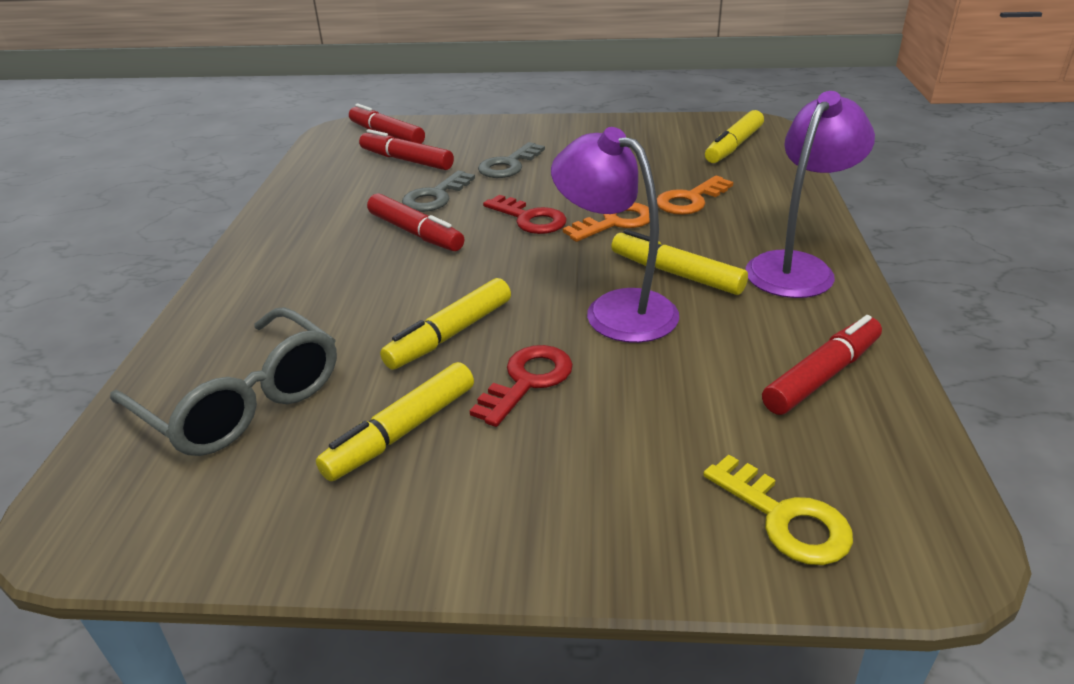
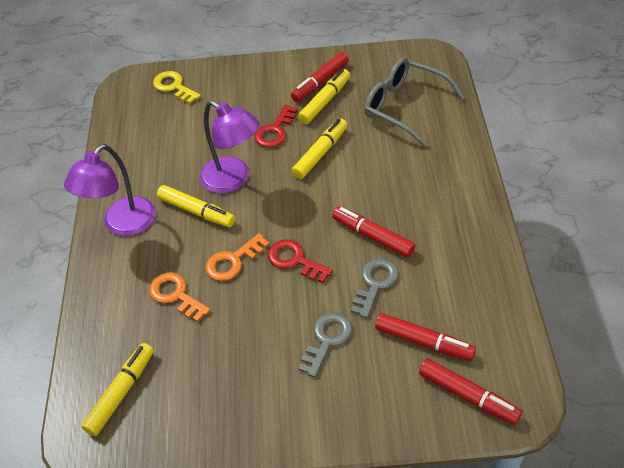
camera: 175 degrees right, 15 degrees up
(690, 200) = (176, 295): orange key -> orange key turned 90 degrees counterclockwise
(822, 375) = (138, 148): red marker -> red marker (320, 82)

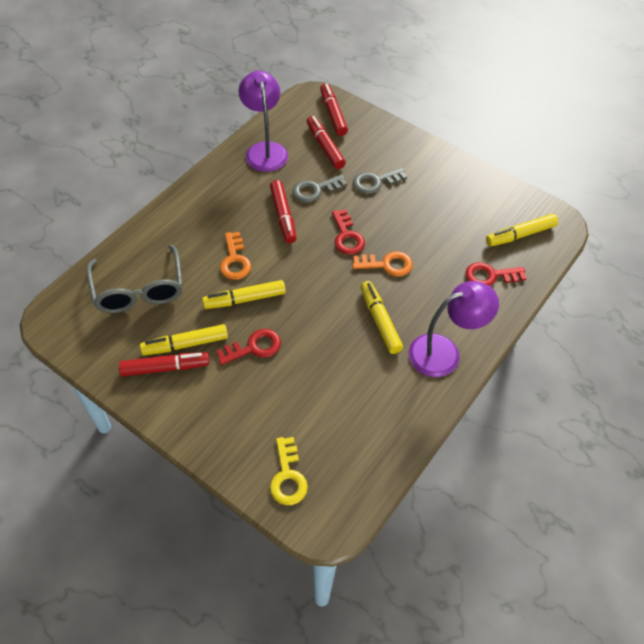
camera: 145 degrees left, 5 degrees up
(125, 321) = (490, 276): none -> red key
(176, 295) = (444, 269): orange key -> orange key (235, 260)
(233, 180) = (329, 327): purple lamp -> purple lamp (265, 150)

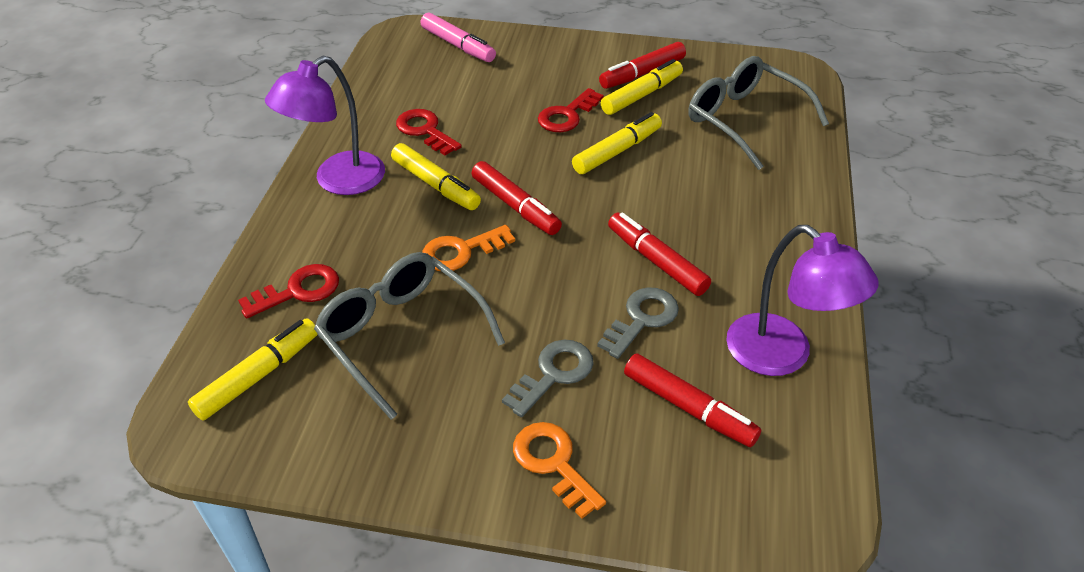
camera: 155 degrees right, 10 degrees down
(235, 260) = (668, 184): orange key -> orange key (553, 463)
(288, 477) = (458, 45): yellow key -> pink marker
(333, 114) = (733, 495): red marker -> red marker (516, 206)
(347, 236) = (542, 267): red key -> red key (425, 130)
(441, 228) = (401, 335): none -> grey glasses

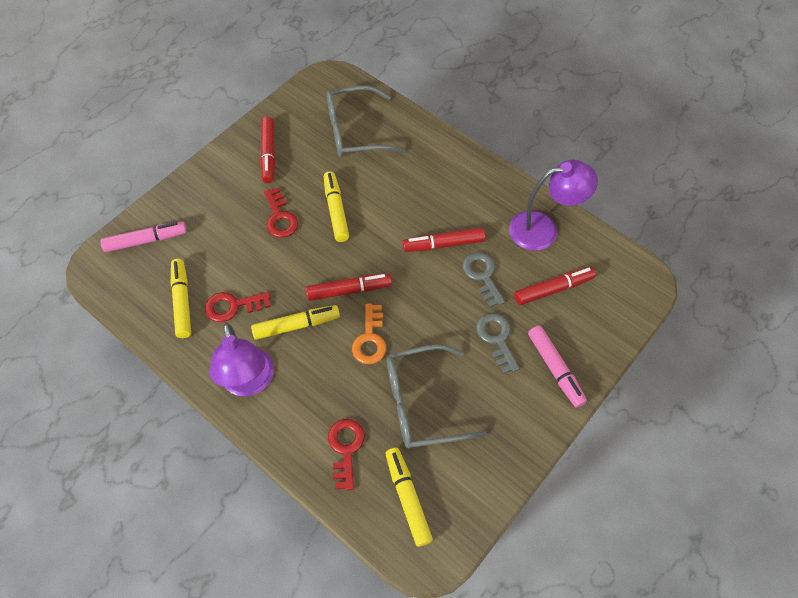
camera: 60 degrees left, 15 degrees up
(553, 463) = (555, 369): orange key -> pink marker
(642, 95) = (290, 167): yellow marker -> yellow marker (182, 301)

